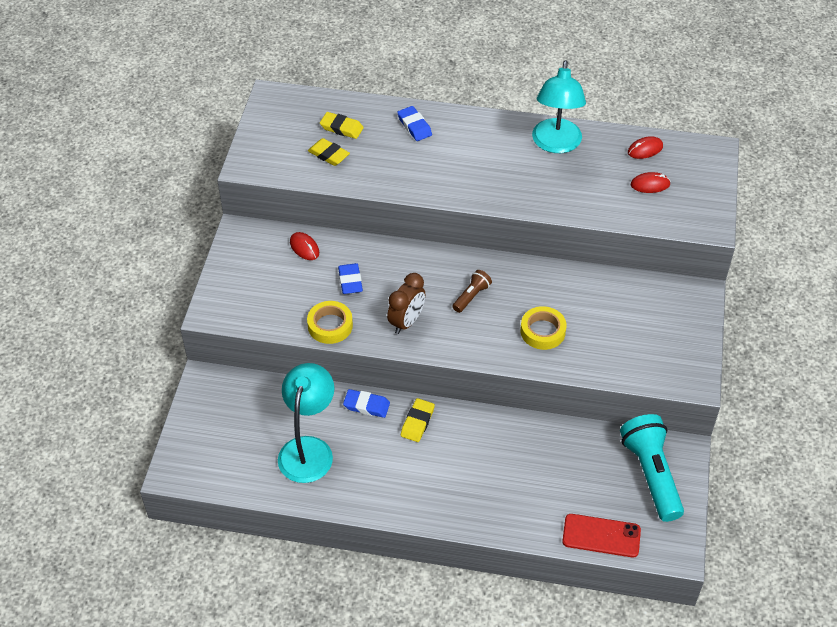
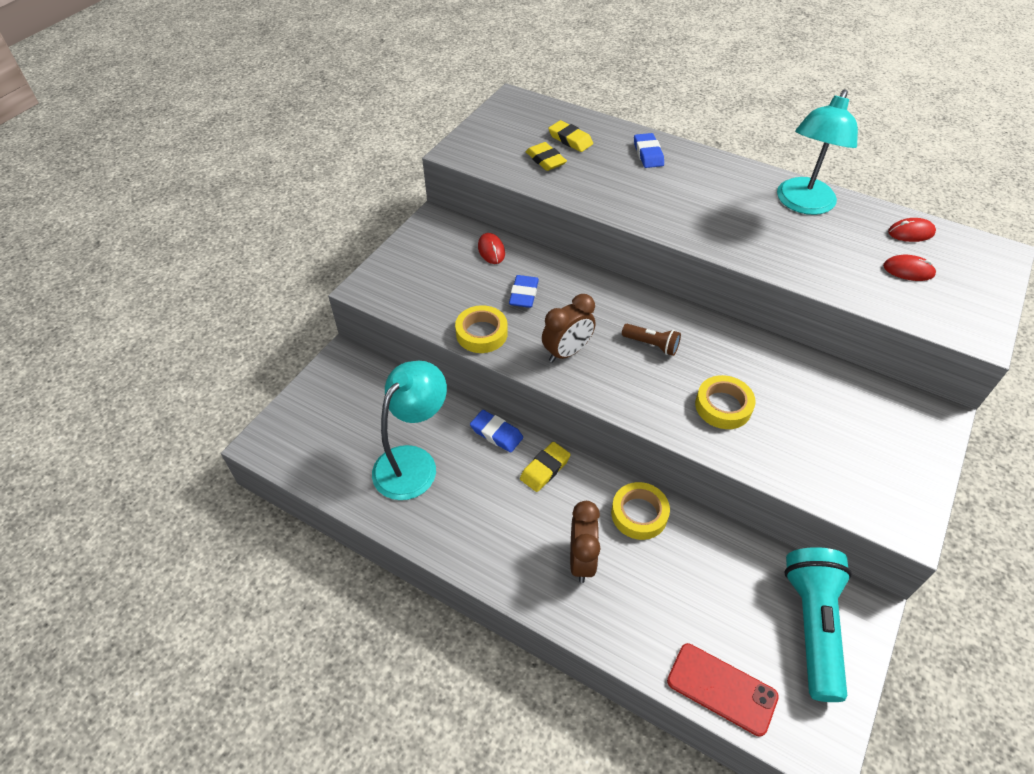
camera: 20 degrees right, 0 degrees up
(471, 296) = (651, 345): brown flashlight -> brown flashlight turned 60 degrees clockwise
(472, 481) = (581, 560): none -> brown clock
(503, 434) = (639, 514): none -> yellow tape

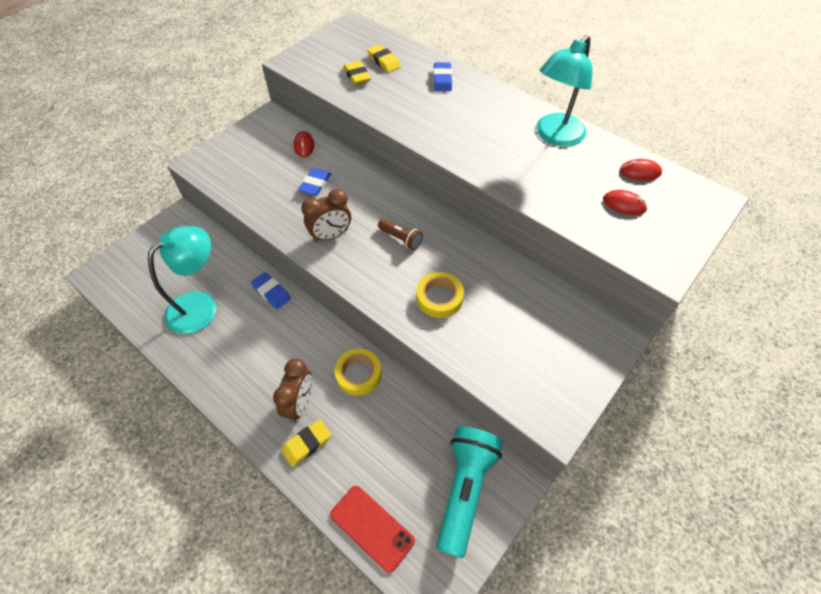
camera: 10 degrees right, 5 degrees up
(481, 333) = (270, 211): yellow tape -> none
(545, 469) = (298, 326): yellow eraser -> yellow eraser (307, 444)

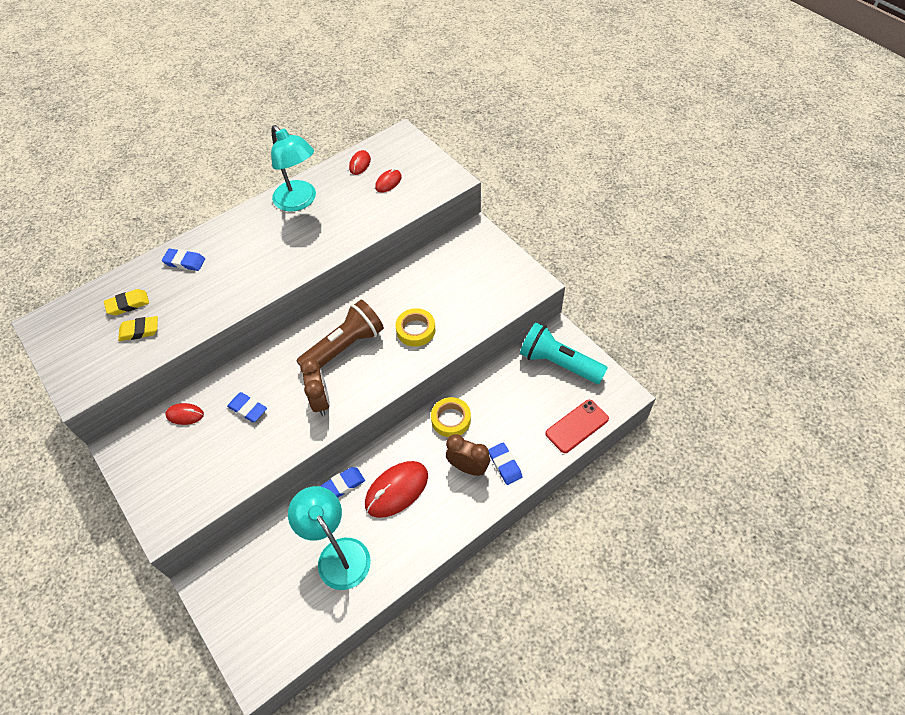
camera: 75 degrees left, 0 degrees up
(268, 339) = (396, 490): none -> red mouse
(307, 444) = (505, 465): yellow eraser -> blue eraser
(401, 239) = (344, 347): brown flashlight -> brown flashlight, size x2.06

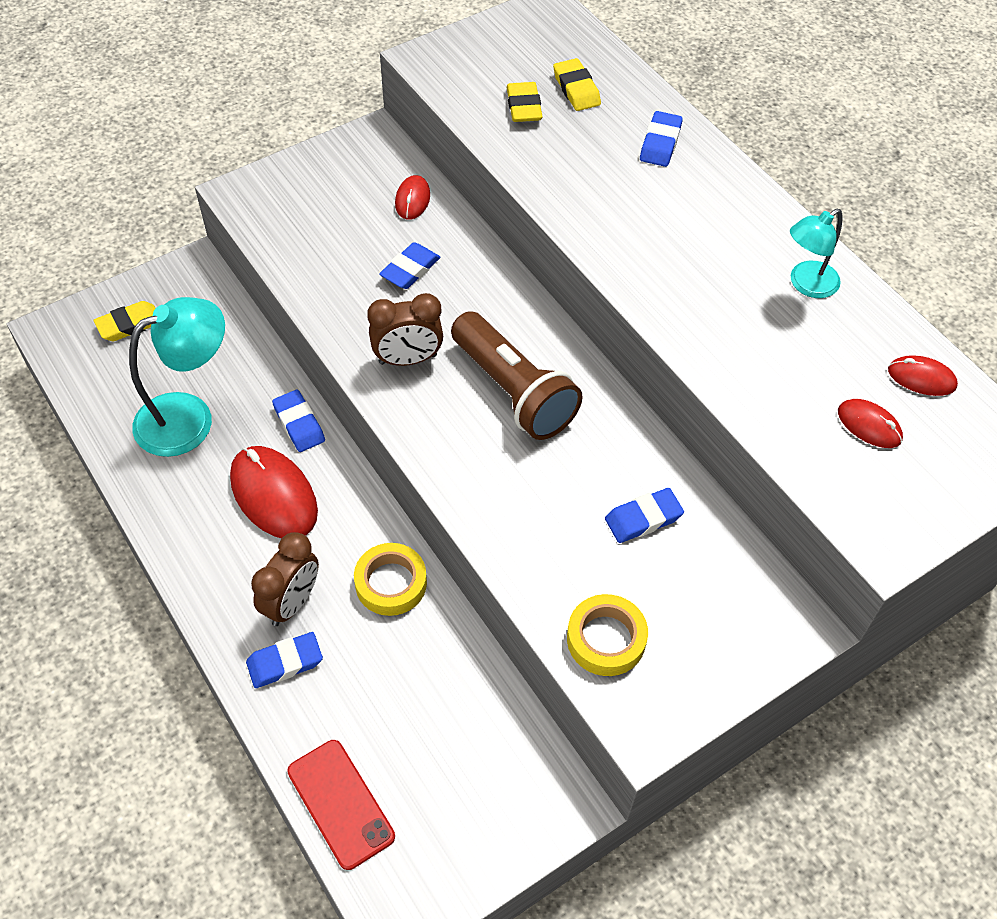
camera: 90 degrees right, 0 degrees up
(254, 615) = (129, 325): none -> yellow eraser
(299, 201) = (806, 285): turquoise lamp -> turquoise lamp, size x0.59
(415, 330) = (540, 499): yellow tape -> yellow tape (606, 639)
(424, 287) = (643, 518): none -> blue eraser
(559, 363) = (491, 793): turquoise flashlight -> none

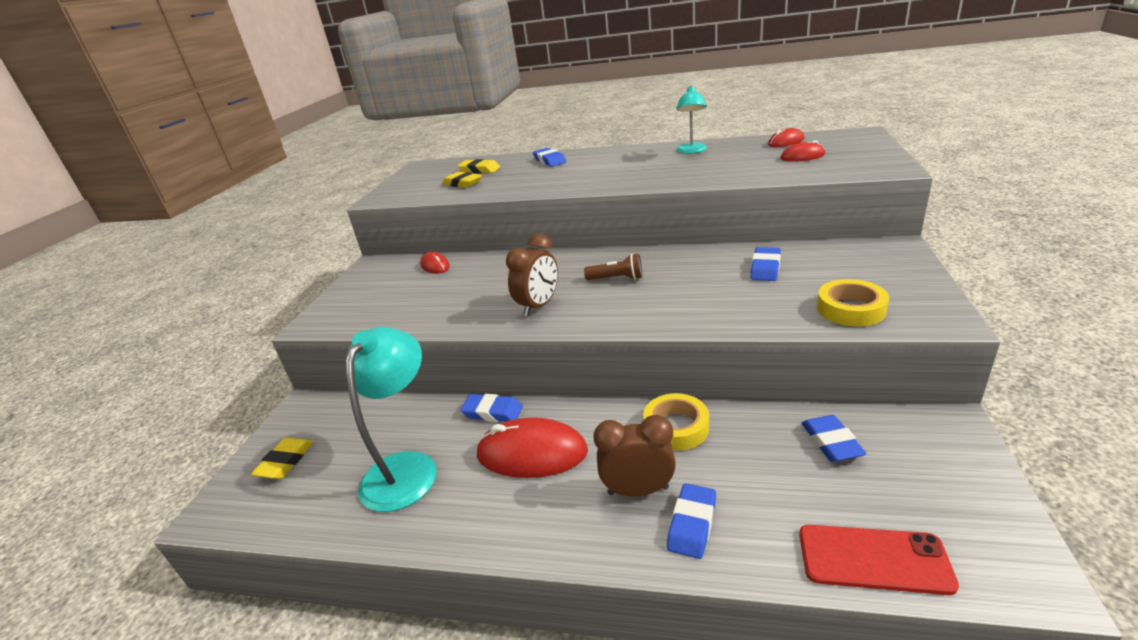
camera: 40 degrees left, 25 degrees down
(292, 603) = (638, 490): brown clock -> brown clock turned 75 degrees counterclockwise
(410, 269) = (478, 283): blue eraser -> blue eraser (831, 442)
(513, 391) = (617, 279): brown flashlight -> brown flashlight, size x0.49

